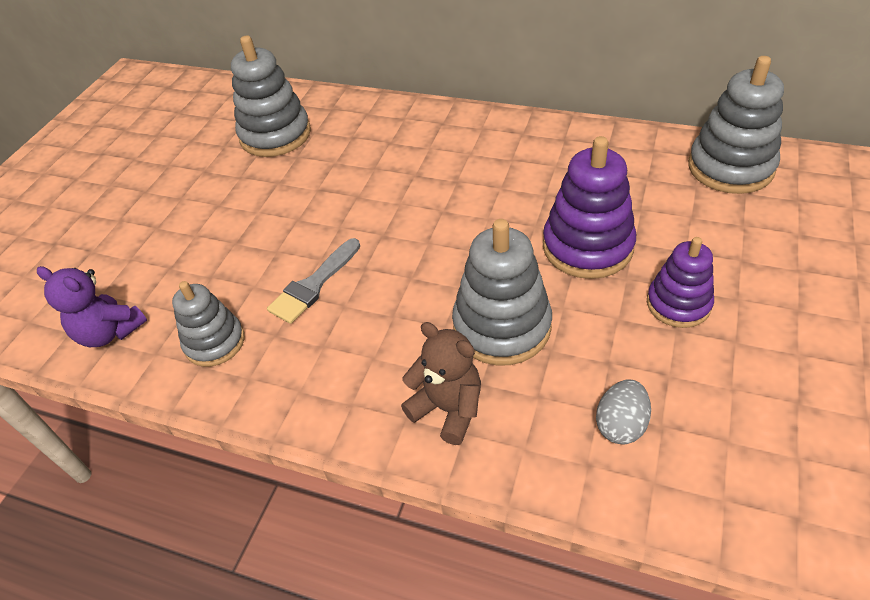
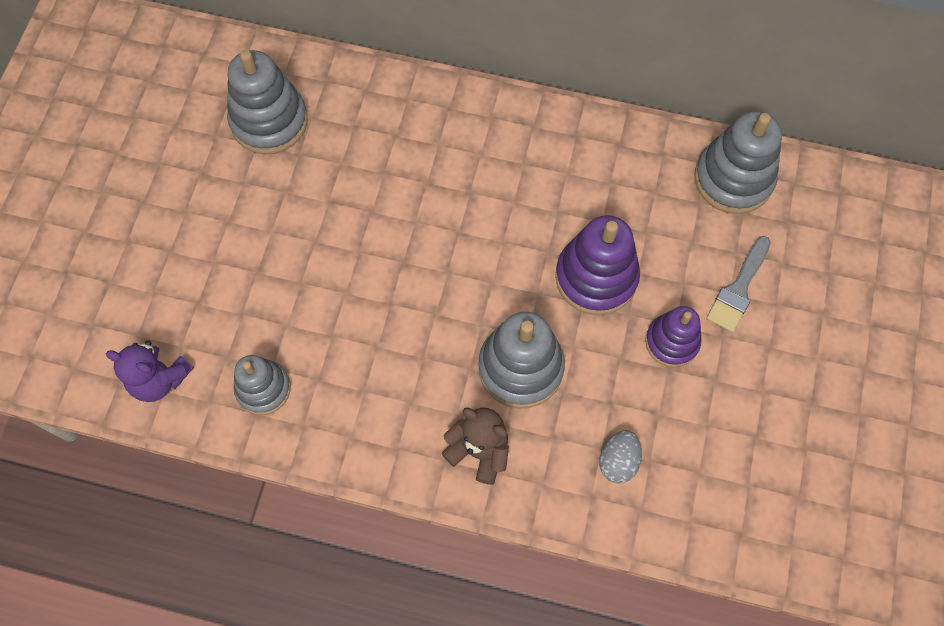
camera: 10 degrees left, 20 degrees up
(313, 285) = (344, 323): grey brush -> grey brush (738, 289)

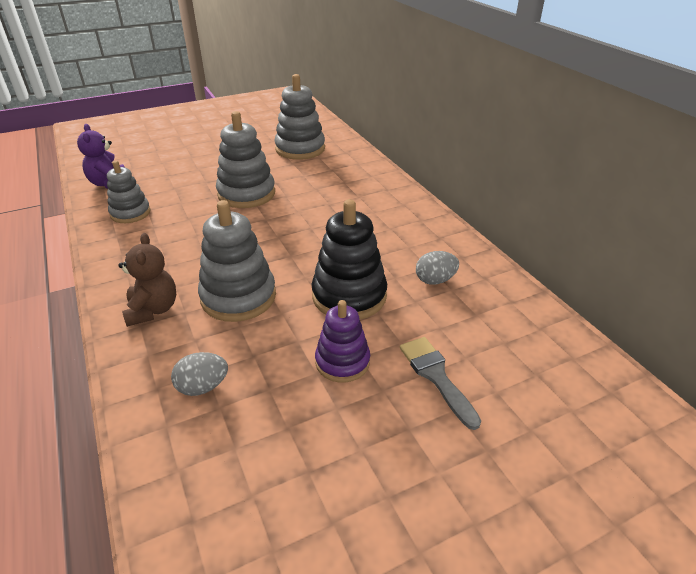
camera: 50 degrees right, 30 degrees down
(596, 277) = (349, 296): purple stacking toy -> black stacking toy
(632, 194) = (435, 280): none -> grey egg
(733, 179) = (521, 322): grey stacking toy -> grey stacking toy (246, 194)
(738, 289) = (436, 376): grey brush -> grey brush turned 75 degrees clockwise

